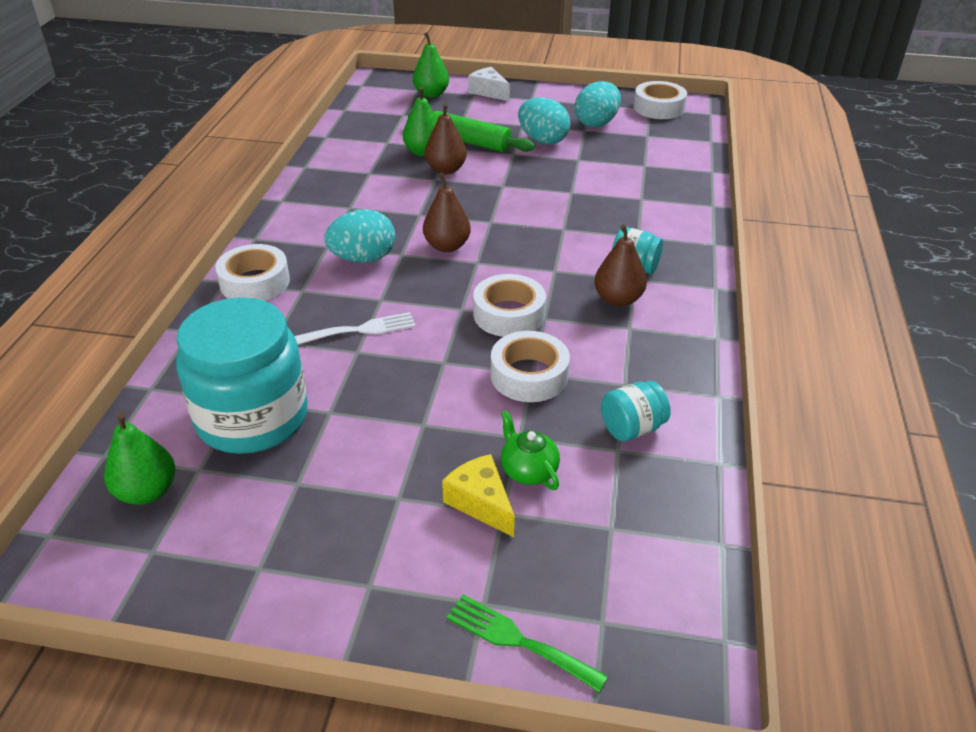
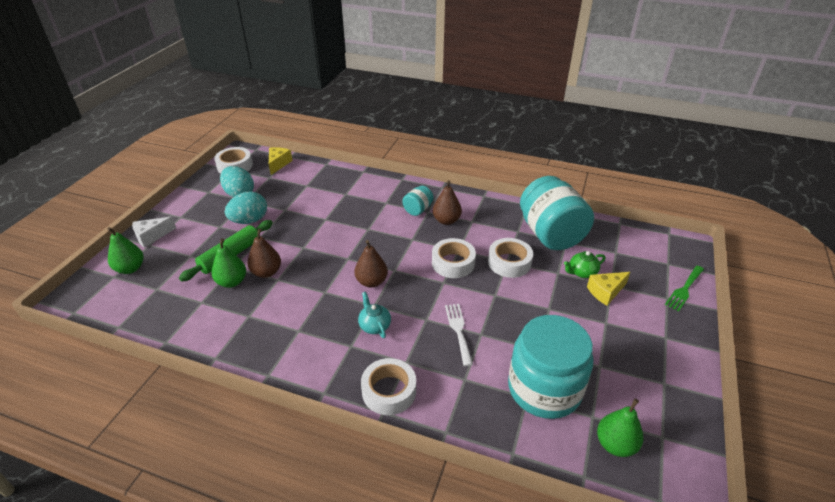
camera: 80 degrees left, 0 degrees up
(363, 259) = (374, 326): turquoise egg -> turquoise teapot
(632, 428) = (550, 234): turquoise jar -> turquoise jar, size x2.22
(685, 135) = (278, 164): none -> yellow cheese

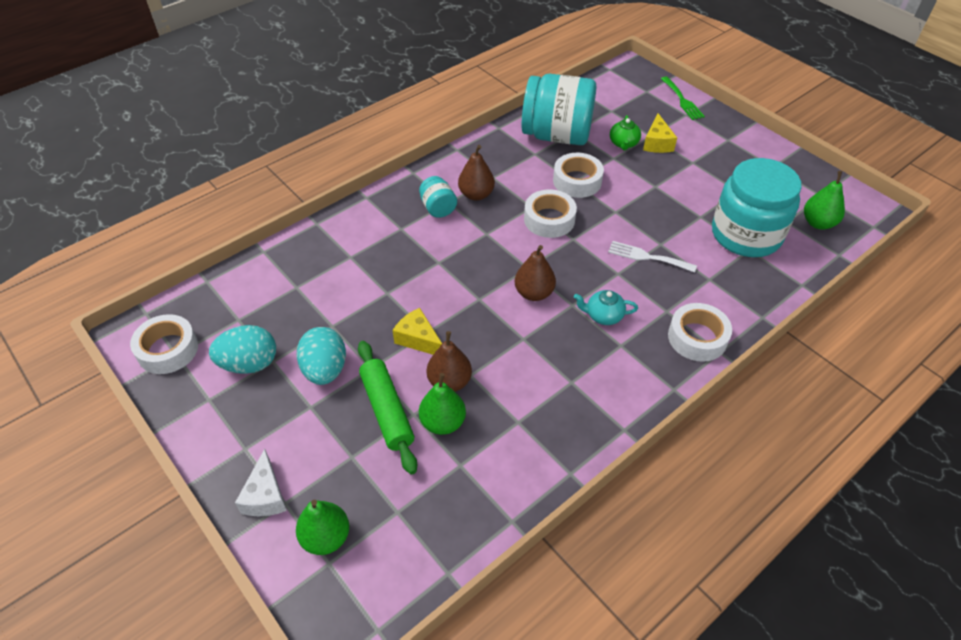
camera: 60 degrees left, 10 degrees up
(278, 164) = (213, 299): yellow cheese -> yellow cheese (418, 339)

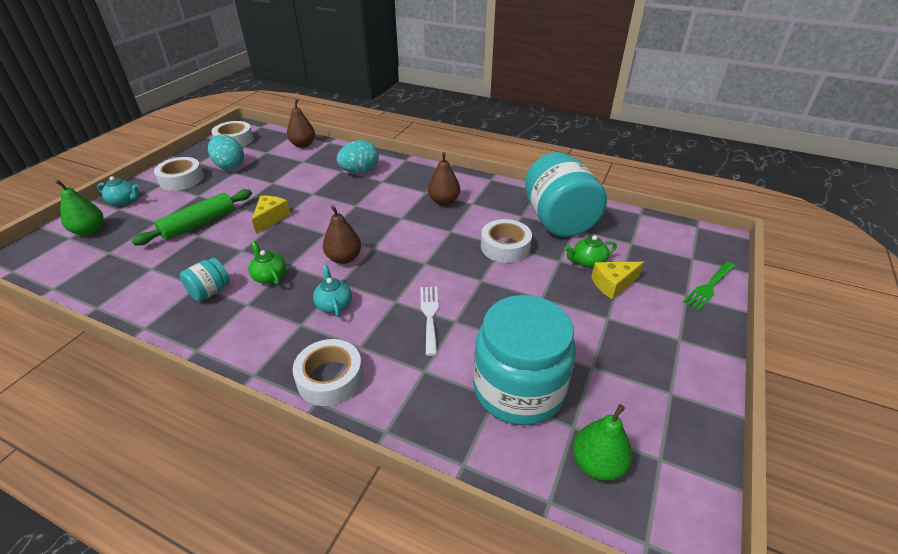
camera: 65 degrees right, 10 degrees down
(265, 495) = (124, 201): white cheese -> turquoise teapot
(325, 370) = (231, 191): turquoise egg -> turquoise egg (360, 172)
(438, 208) = (415, 189): turquoise jar -> turquoise jar (210, 291)
(443, 422) = (191, 250): green pear -> none
(449, 382) = (232, 242): brown pear -> brown pear (303, 145)
(534, 357) = (269, 276): none -> green teapot
(549, 219) = (441, 244): white tape -> white tape (181, 179)

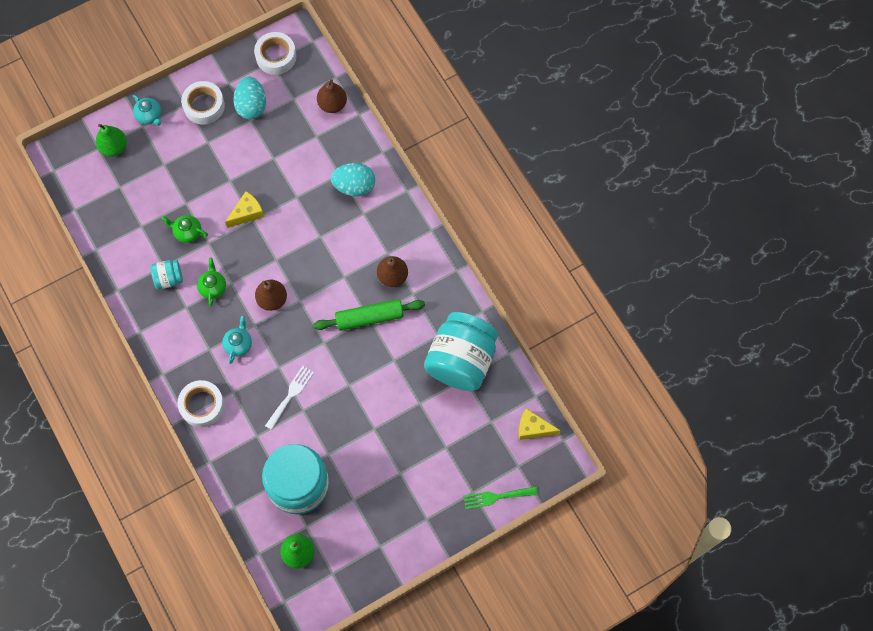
camera: 35 degrees right, 30 degrees up
(199, 224) = (192, 187): green rolling pin -> green rolling pin (369, 317)
(505, 247) = (393, 363): white tape -> none
(587, 262) = (438, 418): green teapot -> green teapot (187, 232)
(613, 284) = (433, 449): yellow cheese -> yellow cheese (533, 428)

